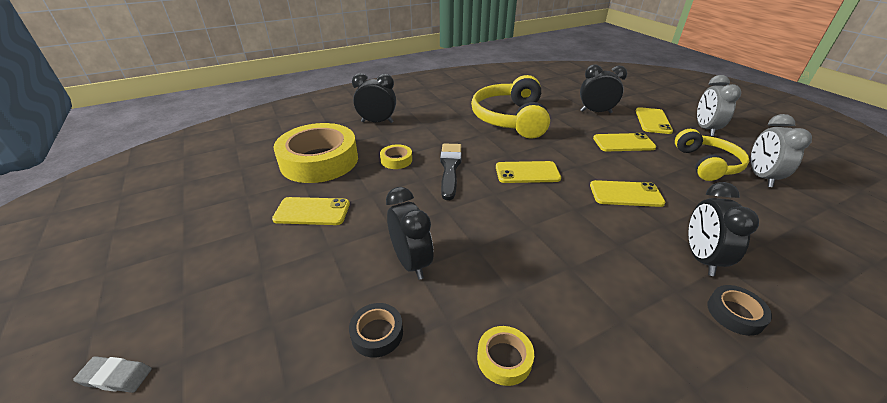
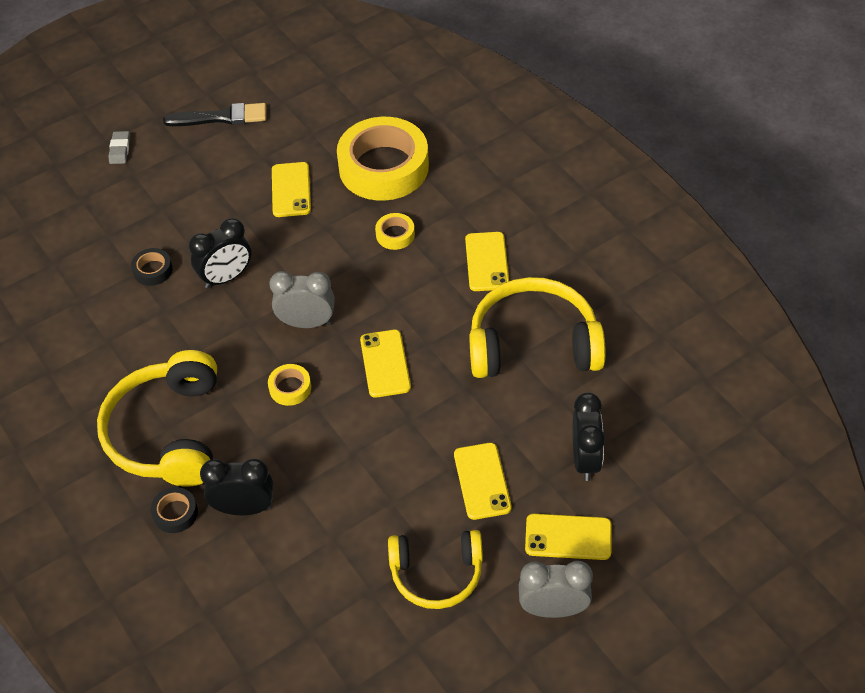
camera: 85 degrees right, 15 degrees up
(377, 122) = (490, 195): black clock -> none
(450, 168) = (385, 287): black brush -> black brush (221, 117)
(504, 358) = (132, 347): yellow tape -> yellow tape (290, 388)
(626, 194) = (351, 461): yellow phone -> yellow phone (487, 262)
(630, 319) = (168, 432): none -> yellow headphones
(760, 177) = (411, 632): grey clock -> grey clock (307, 323)

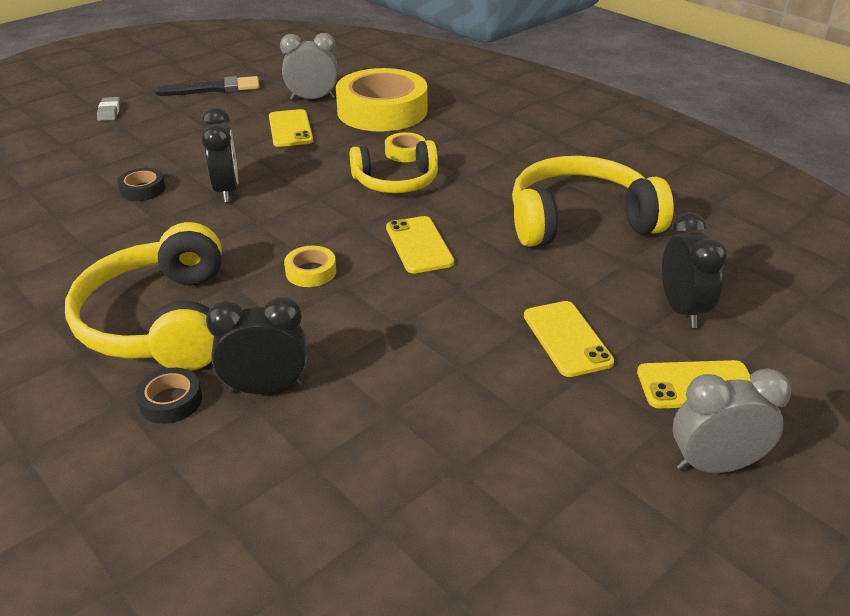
camera: 10 degrees left, 15 degrees down
(226, 278) = (227, 190): black clock -> black clock turned 60 degrees counterclockwise
(307, 323) = (322, 219): grey clock -> grey clock (312, 99)
(436, 574) = (542, 439): yellow headphones -> yellow headphones (396, 181)
(487, 262) = (506, 165): yellow phone -> none

